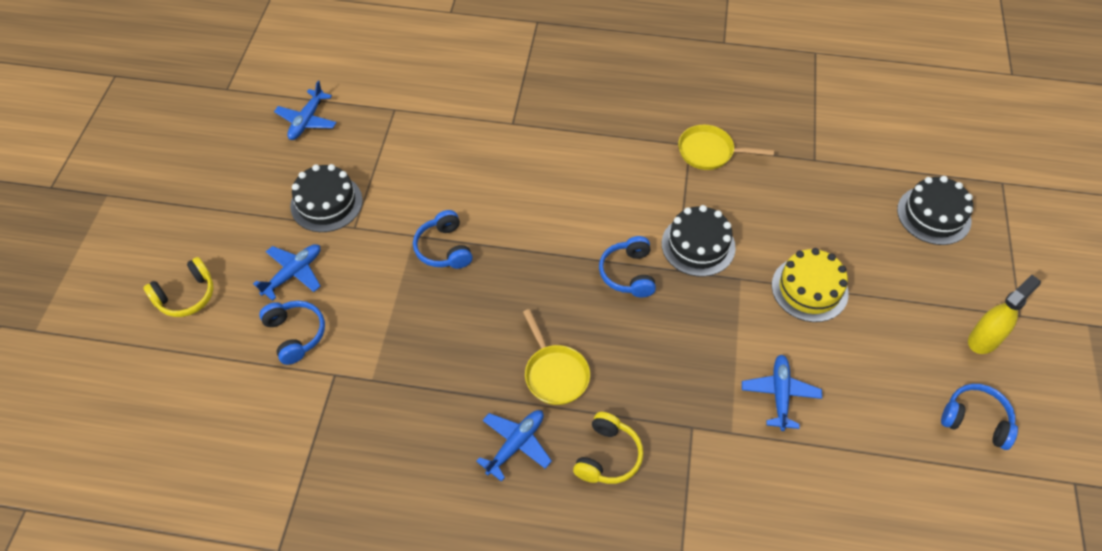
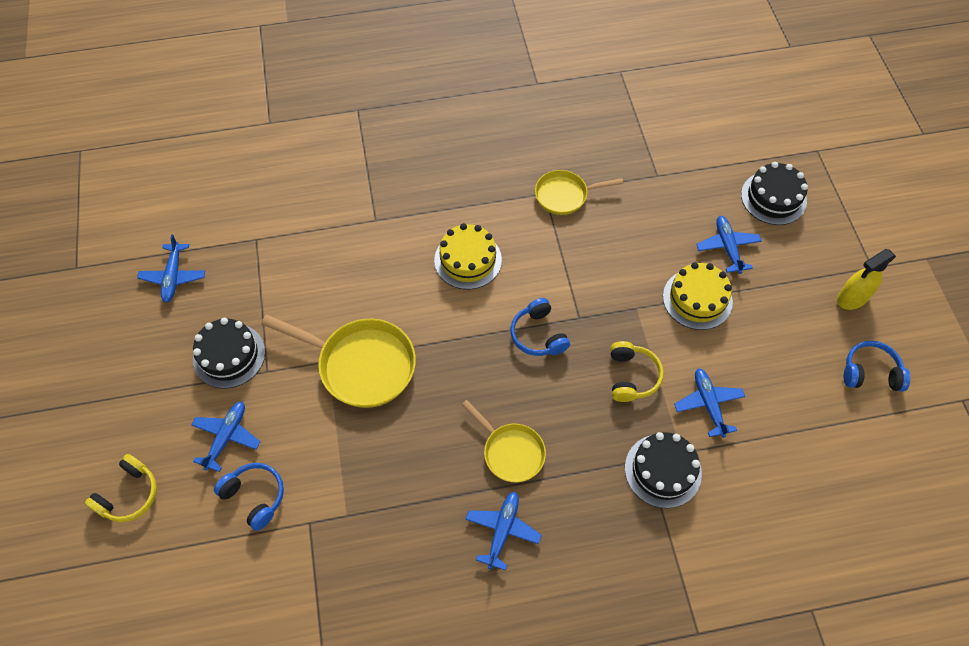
camera: 20 degrees left, 5 degrees up
(444, 248) = (361, 365): blue headphones -> yellow pan
(587, 184) = (468, 260): none -> yellow cake
(608, 456) = (586, 512): yellow headphones -> yellow headphones (632, 376)
(698, 245) = (588, 288): black cake -> black cake (663, 470)
(863, 249) = (727, 247): none -> blue plane
(984, 339) = (852, 298): yellow spray bottle -> yellow spray bottle turned 150 degrees counterclockwise

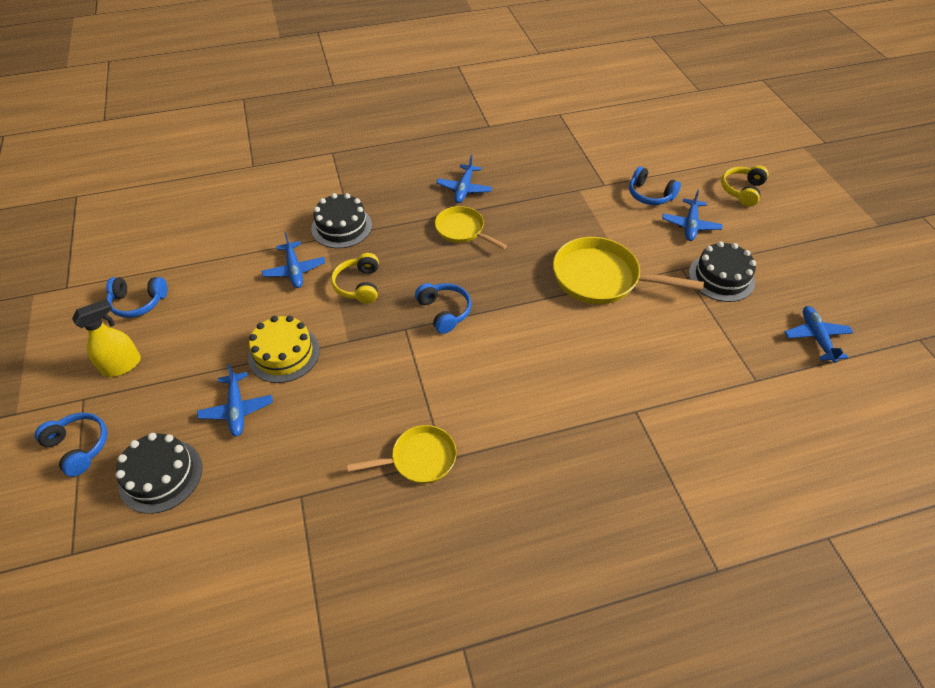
camera: 175 degrees right, 10 degrees down
(468, 260) = (523, 375): yellow cake -> none
(853, 225) = (79, 447): none -> blue headphones

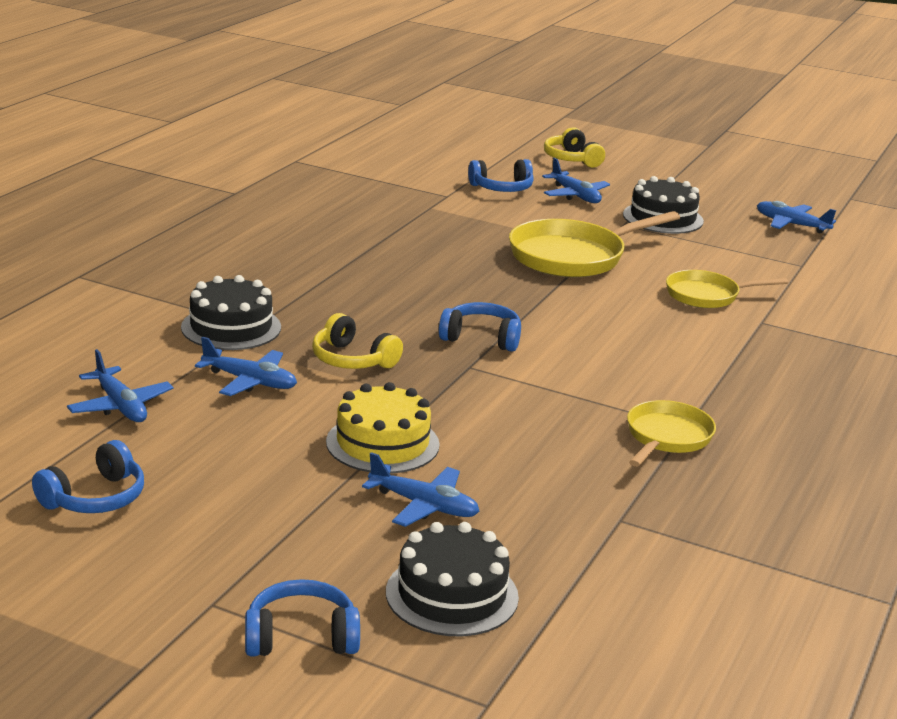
camera: 50 degrees left, 25 degrees down
(122, 365) = (200, 553): yellow spray bottle -> none
(462, 230) = (375, 277): yellow pan -> yellow pan (707, 295)
(464, 189) = (311, 248): blue plane -> blue plane (120, 406)

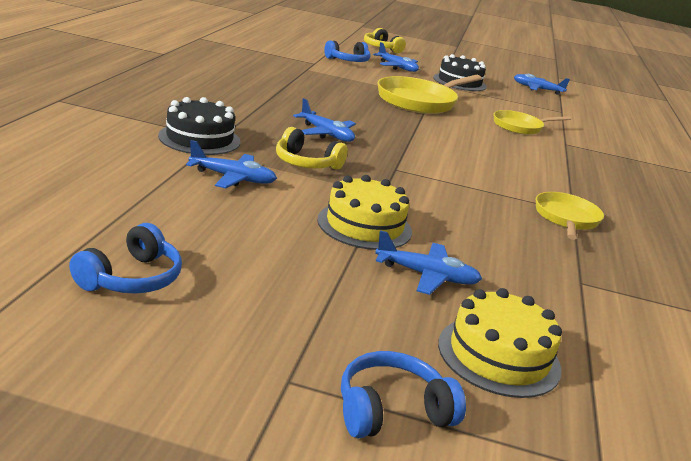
camera: 15 degrees left, 0 degrees up
(120, 406) = (128, 197): blue plane -> blue plane (326, 134)
(452, 594) = (499, 356): black cake -> yellow cake
(481, 338) = (392, 150): blue headphones -> none

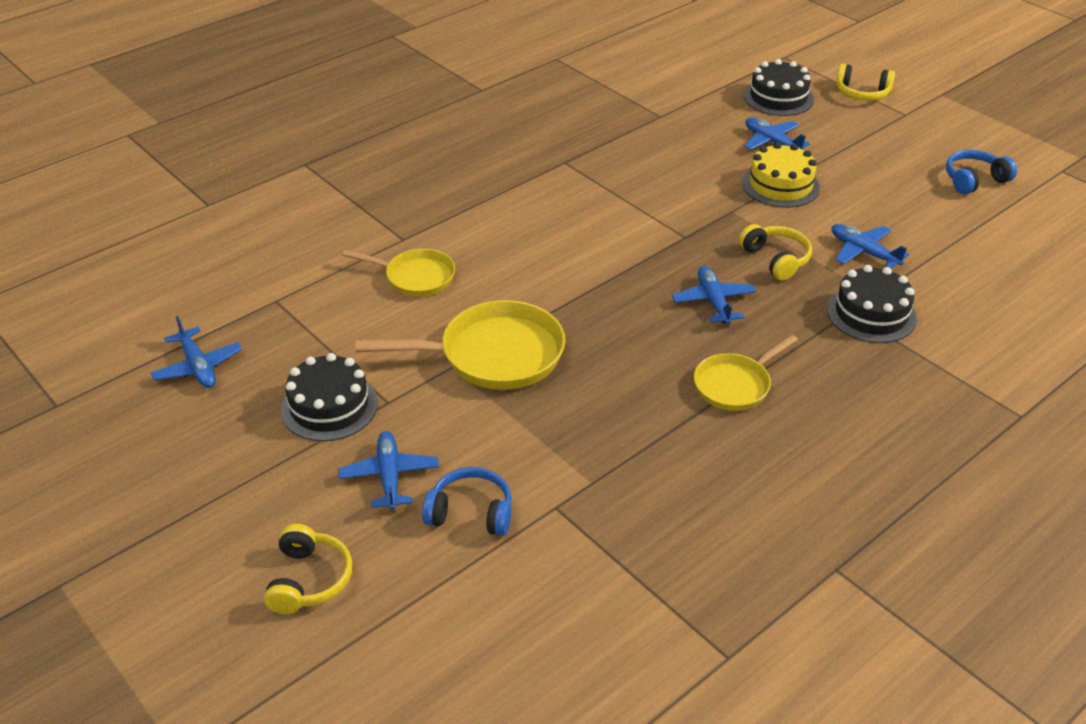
camera: 140 degrees left, 15 degrees up
(392, 410) = (862, 93): blue headphones -> yellow headphones
(499, 356) = (778, 98): yellow cake -> black cake
(566, 219) = (585, 157): yellow pan -> yellow pan (735, 385)

